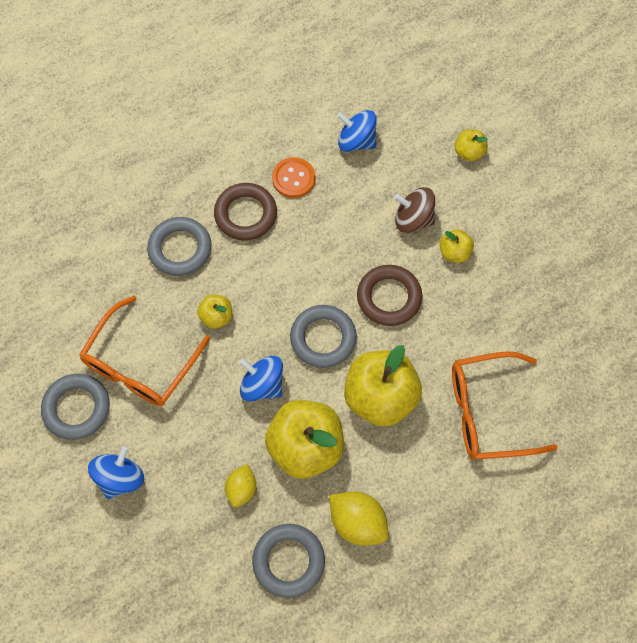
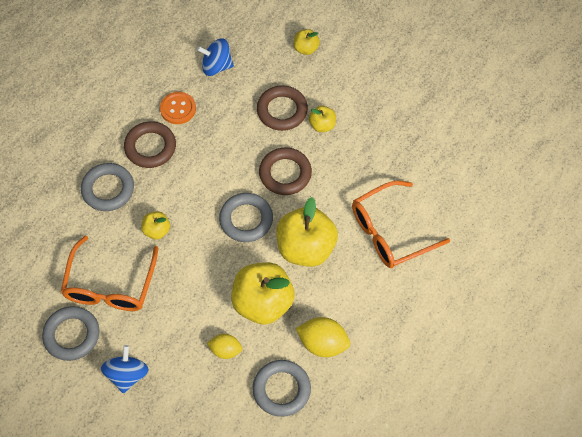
camera: 20 degrees left, 5 degrees down
(241, 489) = (225, 350): yellow lemon -> yellow lemon turned 75 degrees counterclockwise
(262, 385) = (212, 269): blue spinning top -> none
(413, 219) = (282, 110): brown spinning top -> brown ring

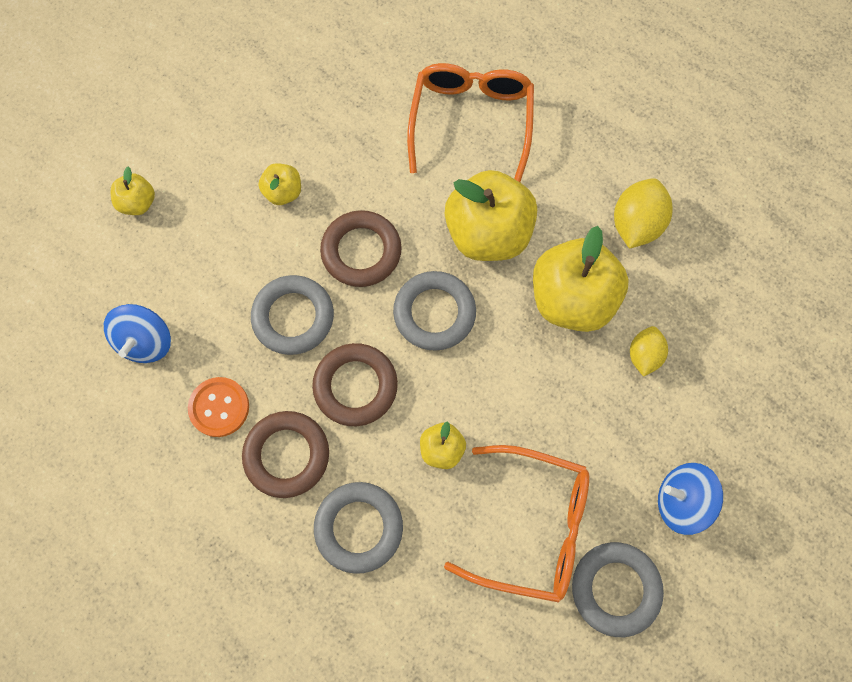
camera: 85 degrees left, 10 degrees up
(281, 389) = (703, 283): grey ring -> grey ring (293, 317)
(282, 110) = (248, 247): brown ring -> brown ring (355, 386)
(390, 232) = (471, 121): orange glasses -> orange glasses turned 150 degrees counterclockwise

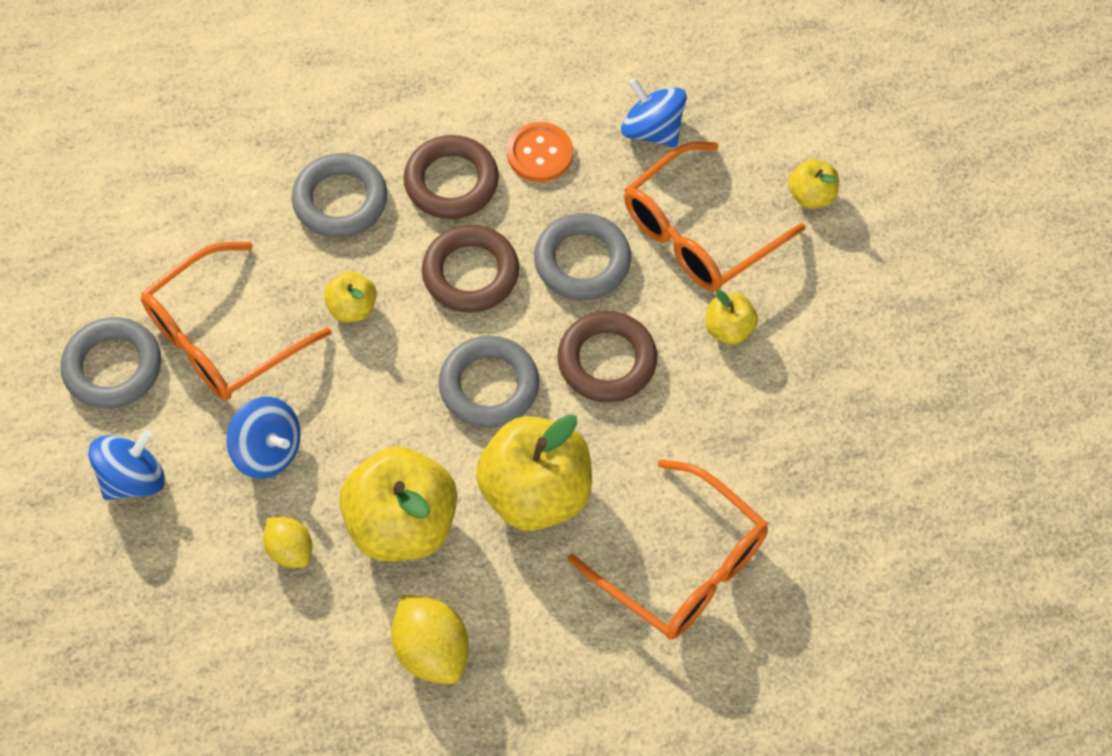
camera: 125 degrees right, 10 degrees down
(218, 256) = (698, 233): none -> orange glasses
(590, 424) = (268, 450): none -> blue spinning top

